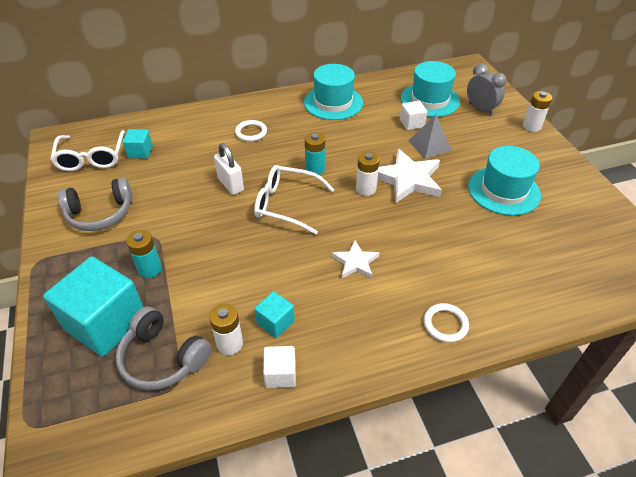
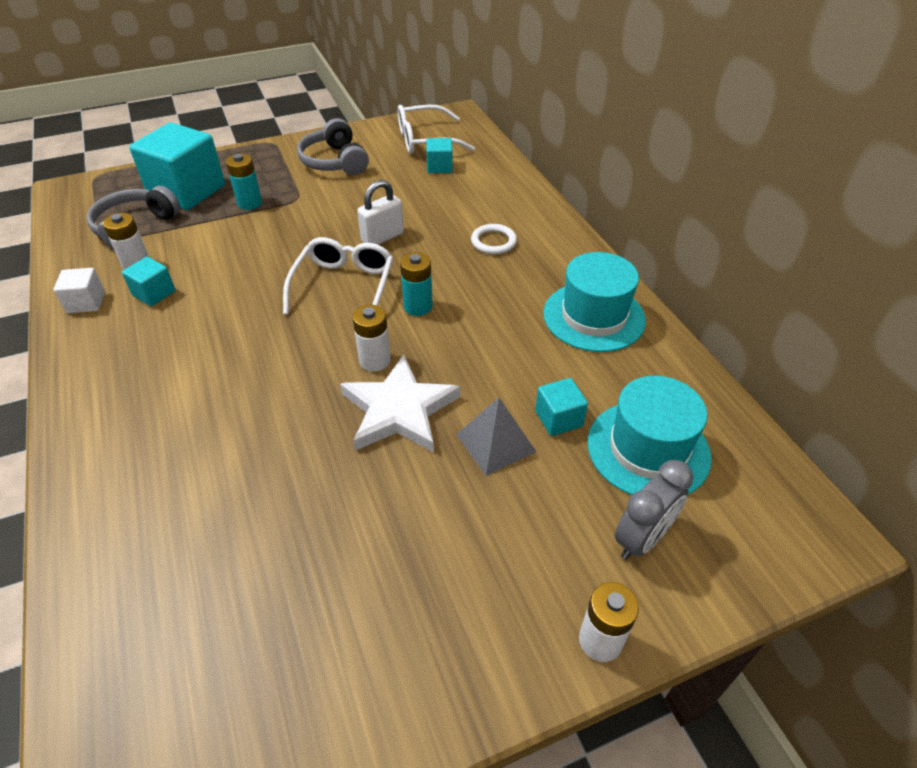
camera: 85 degrees right, 0 degrees up
(355, 262) = (229, 354): white star -> none
(412, 123) = (558, 418): white cube -> turquoise cube
(445, 324) = (101, 443): white ring -> none
(503, 190) = (371, 550): turquoise hat -> none

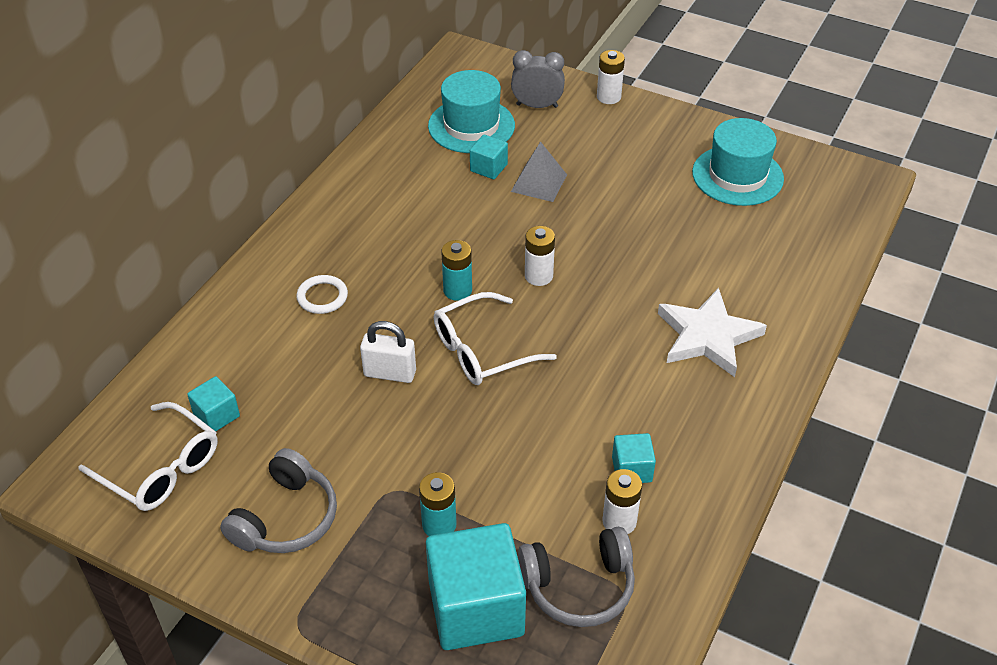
camera: 130 degrees left, 0 degrees up
(86, 302) = (696, 507): white cube -> none
(399, 410) = (565, 236): white star -> white star (707, 336)
(594, 316) = (368, 196): turquoise hat -> turquoise hat (737, 176)

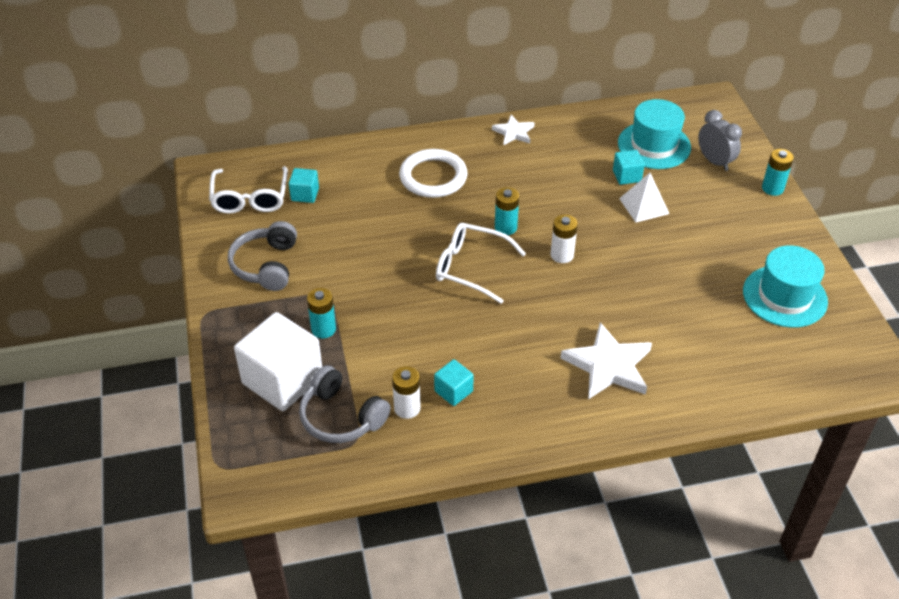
camera: 50 degrees right, 0 degrees up
(286, 518) = (266, 265): grey headphones -> grey headphones turned 105 degrees clockwise
(322, 297) = (433, 177): white ring -> white ring, size x1.78
(335, 200) = (514, 132): none -> white star
(390, 373) = (409, 240): white padlock -> none
(476, 608) = (283, 380): turquoise cube -> white cube
(539, 183) = (644, 206): grey pyramid -> white pyramid
(608, 97) = (772, 188): white battery -> turquoise battery

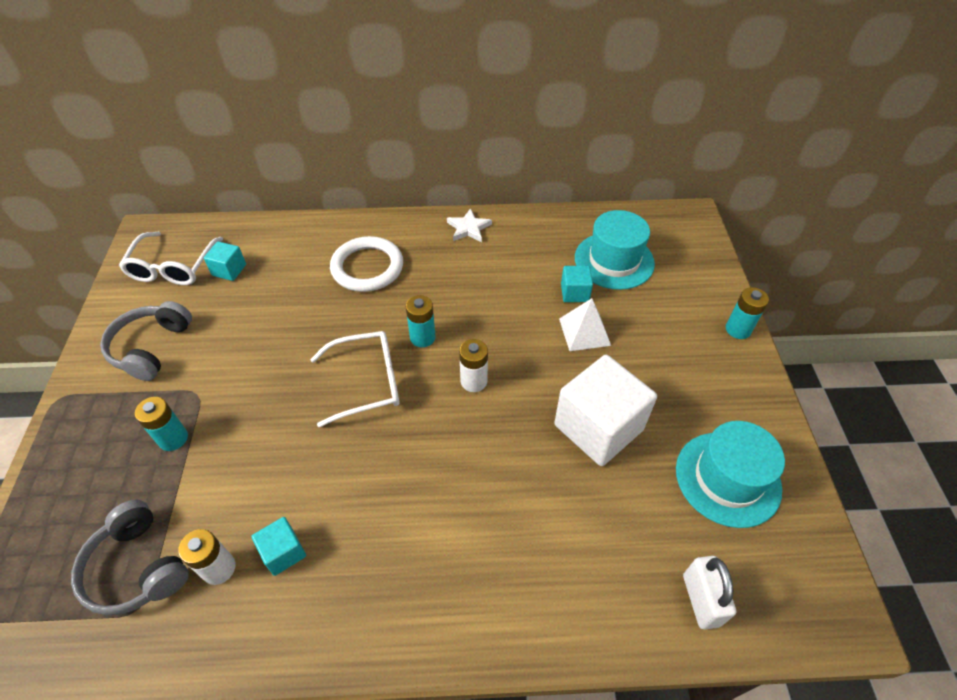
camera: 10 degrees right, 5 degrees up
(283, 380) = (97, 501): white cube -> white cube (598, 427)
(471, 267) = (367, 382): white glasses -> white glasses turned 135 degrees clockwise
(608, 366) = (483, 546): white star -> none
(714, 161) = (677, 288): grey clock -> none
(780, 375) = (700, 600): none -> white padlock

